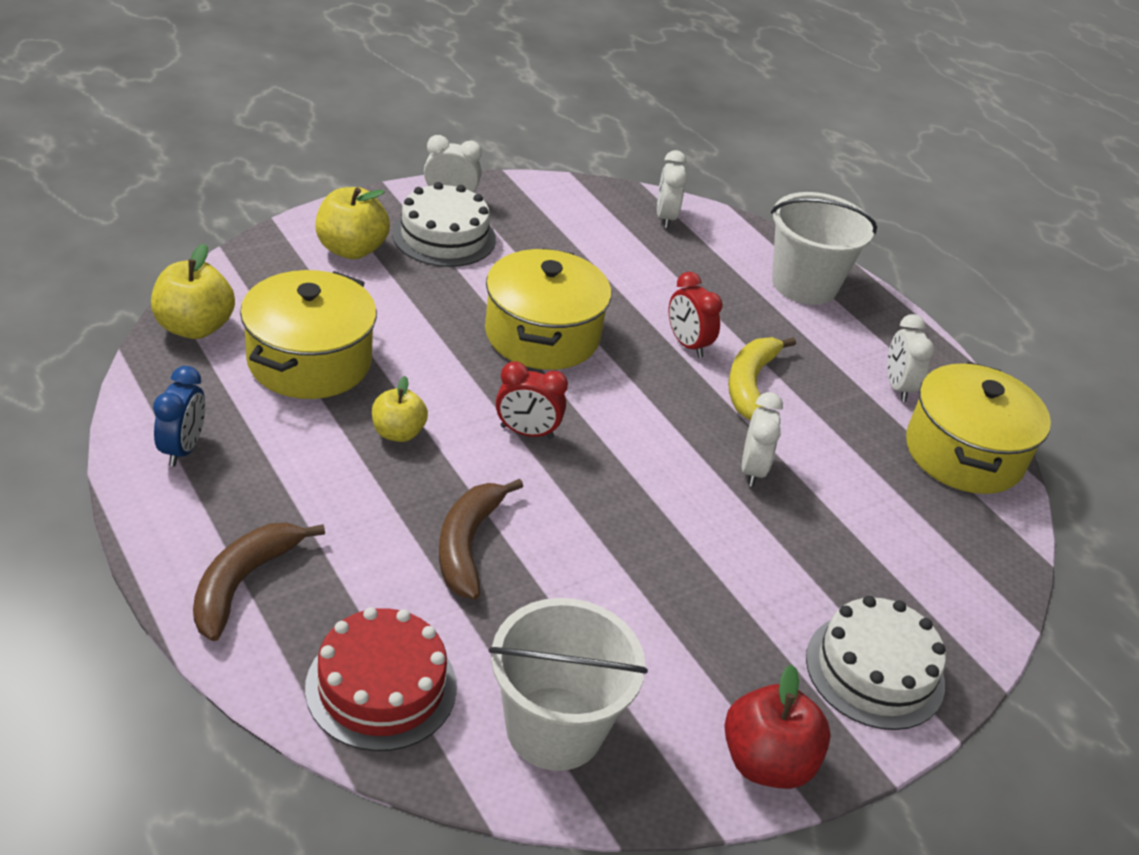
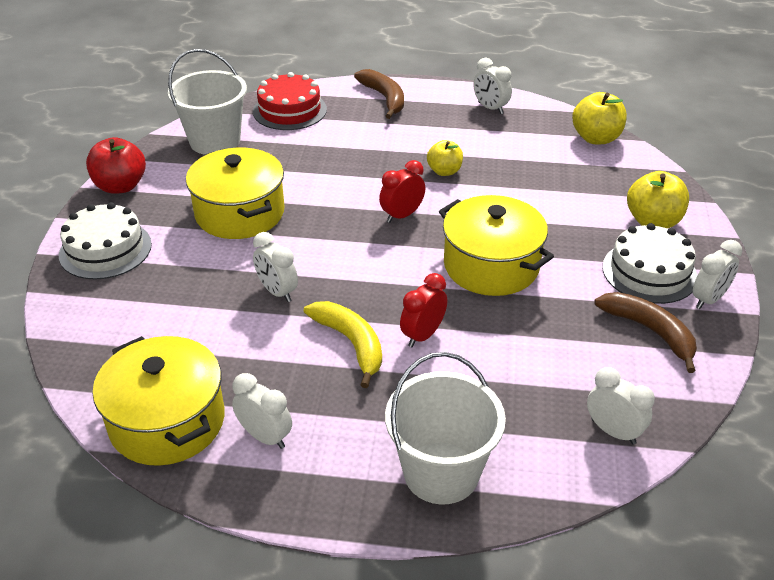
camera: 135 degrees right, 0 degrees up
(183, 449) = (490, 108): blue clock -> white clock
(309, 361) = (534, 164): yellow pot -> yellow pot (240, 213)
(467, 544) = (341, 161): brown banana -> brown banana (650, 331)
(687, 344) = (422, 335): red clock -> red clock turned 60 degrees counterclockwise

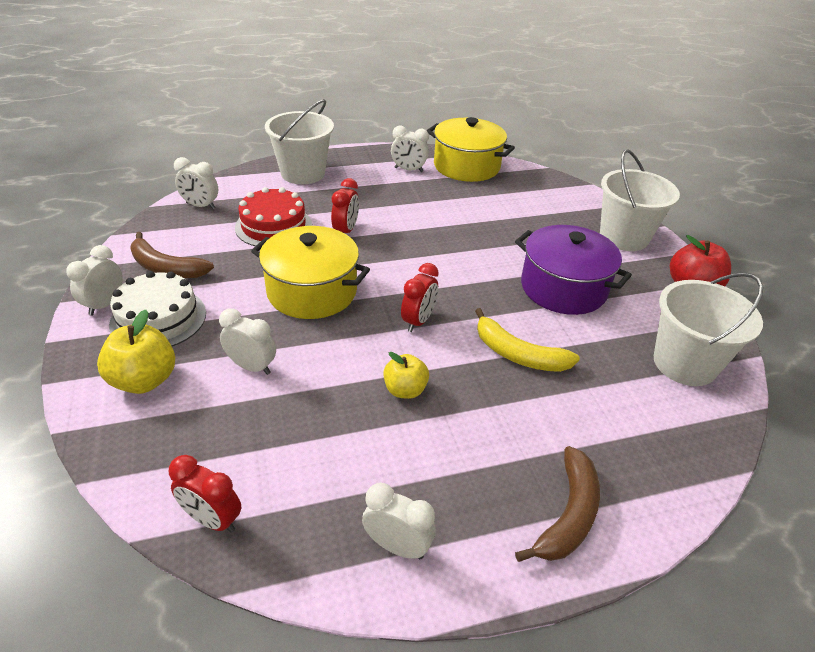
camera: 155 degrees right, 0 degrees up
(105, 249) = (624, 237): white cake -> white bucket
(240, 213) = (563, 288): yellow pot -> purple pot
(277, 292) = (470, 236): white clock -> white clock (252, 366)
(289, 110) = (665, 442): red cake -> red cake (273, 226)
(351, 343) = (392, 217): yellow banana -> yellow banana (517, 354)
(385, 98) = (568, 515): brown banana -> brown banana turned 105 degrees counterclockwise
(596, 138) = (212, 519): yellow apple -> red clock

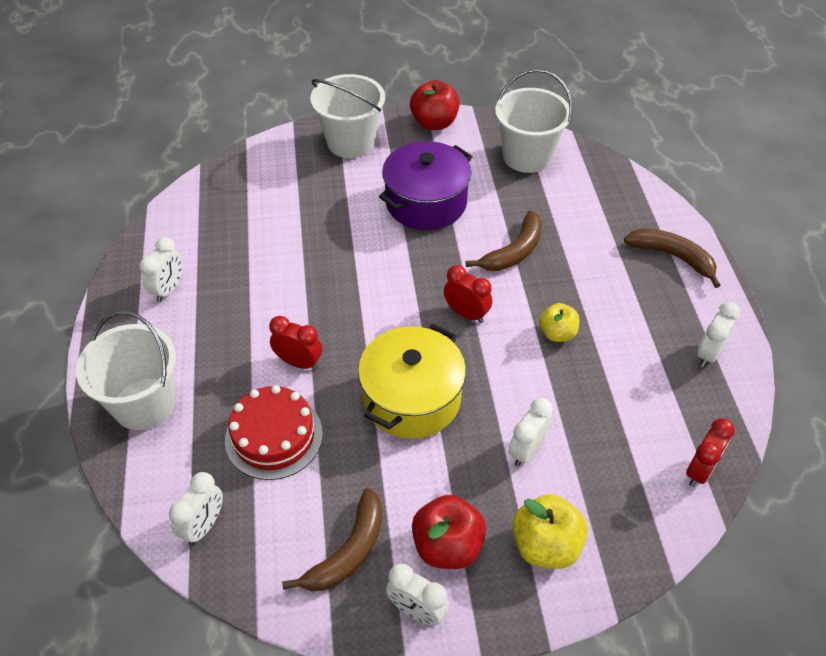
camera: 80 degrees left, 10 degrees up
(158, 318) = (447, 546): white cake -> red apple
(466, 166) = (176, 233): yellow pot -> none
(517, 354) = (514, 252): yellow banana -> brown banana

